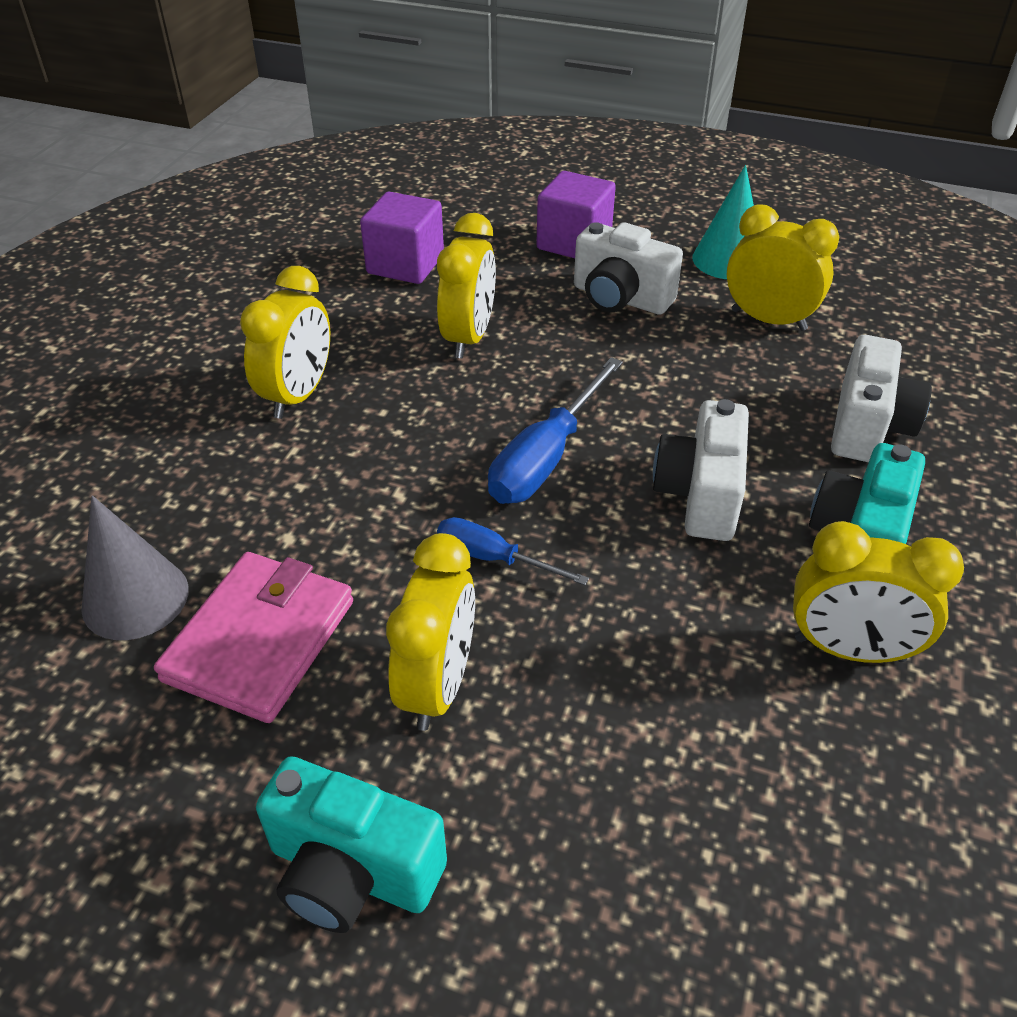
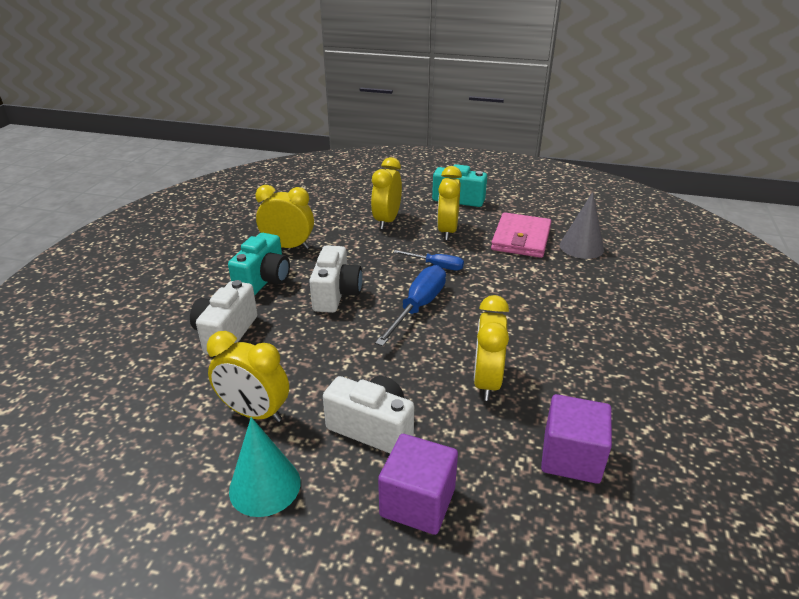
camera: 175 degrees right, 10 degrees down
(298, 395) = (578, 333): yellow clock -> yellow clock (387, 221)

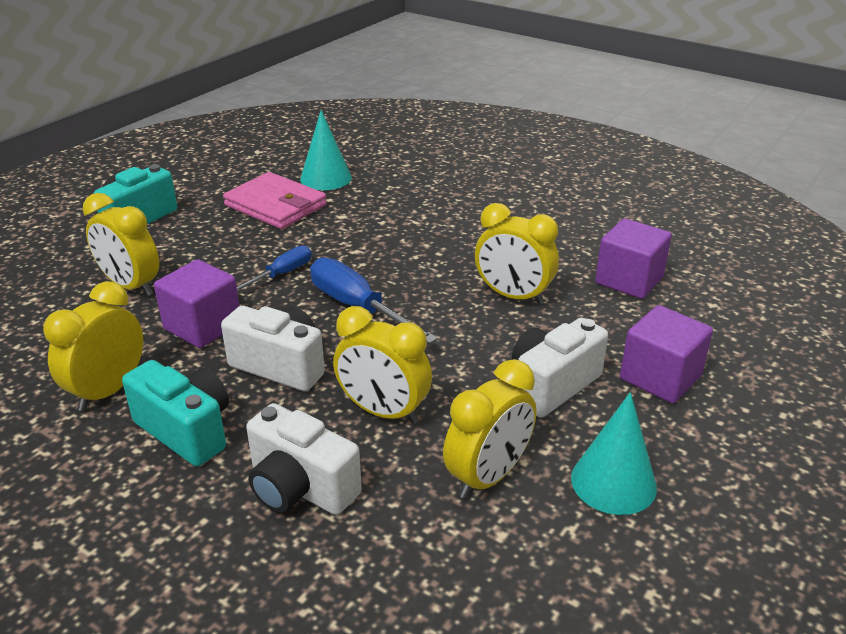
camera: 70 degrees left, 0 degrees up
(361, 256) = (203, 326): none -> purple cube
(447, 231) = (209, 247): yellow clock -> yellow clock (383, 412)
(581, 247) = (326, 178): grey cone -> turquoise cone

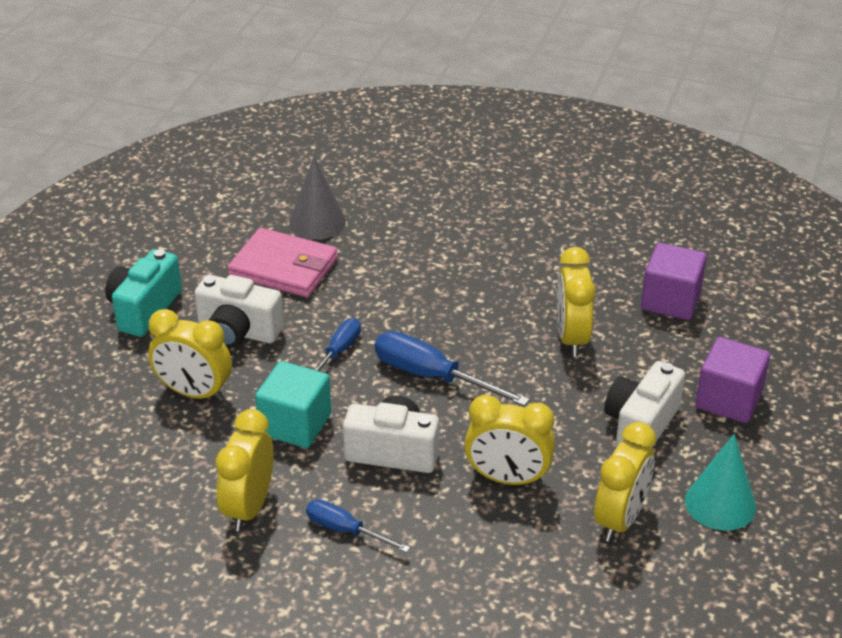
camera: 15 degrees left, 5 degrees up
(186, 430) = (345, 530): turquoise camera -> blue screwdriver
(203, 326) = (295, 424): purple cube -> turquoise cube
(300, 488) = (472, 560): white camera -> white camera (238, 332)
(326, 178) = (317, 222): turquoise cone -> grey cone
(513, 296) = (571, 338): yellow clock -> yellow clock turned 75 degrees clockwise

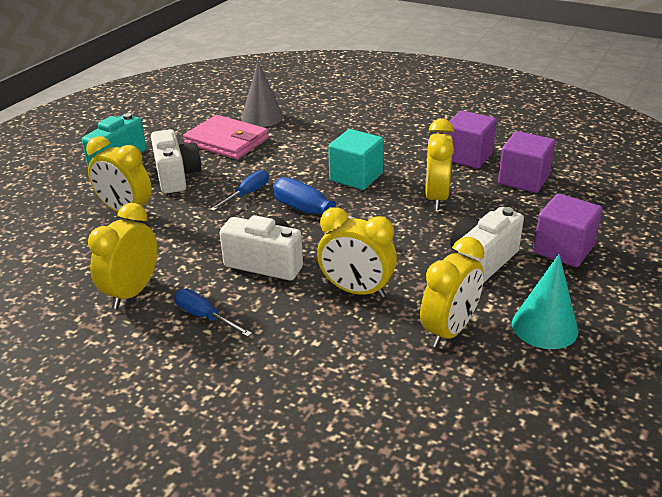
camera: 10 degrees right, 5 degrees down
(238, 332) = (176, 176): white camera -> white camera turned 135 degrees counterclockwise
(295, 424) = (194, 238): turquoise cube -> turquoise cube (356, 177)
(597, 269) = (467, 156): none -> purple cube

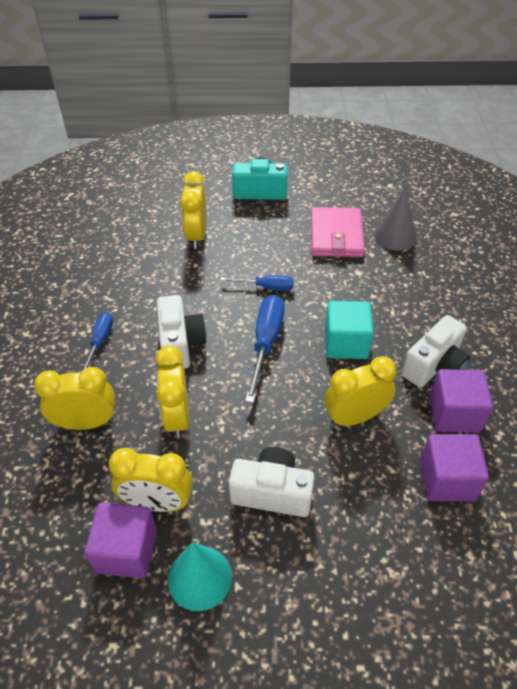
camera: 60 degrees right, 15 degrees up
(132, 292) = (107, 290): yellow clock -> yellow clock (86, 423)
(176, 176) = (261, 236): white camera -> white camera (434, 366)
(563, 249) = (336, 558): purple cube -> purple cube (126, 551)

